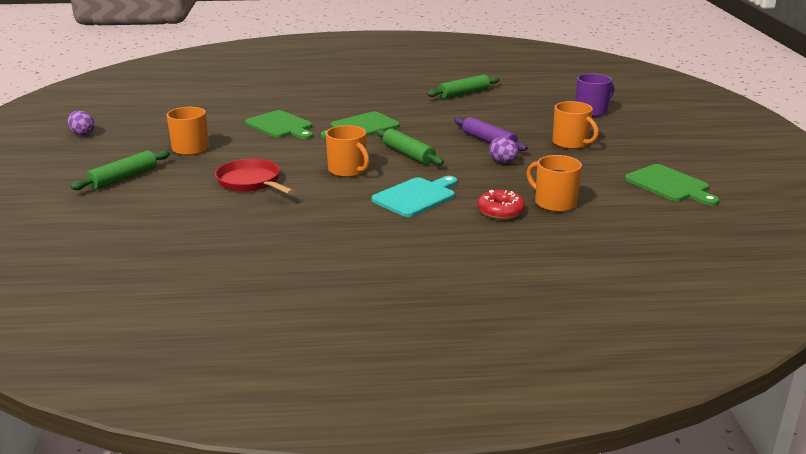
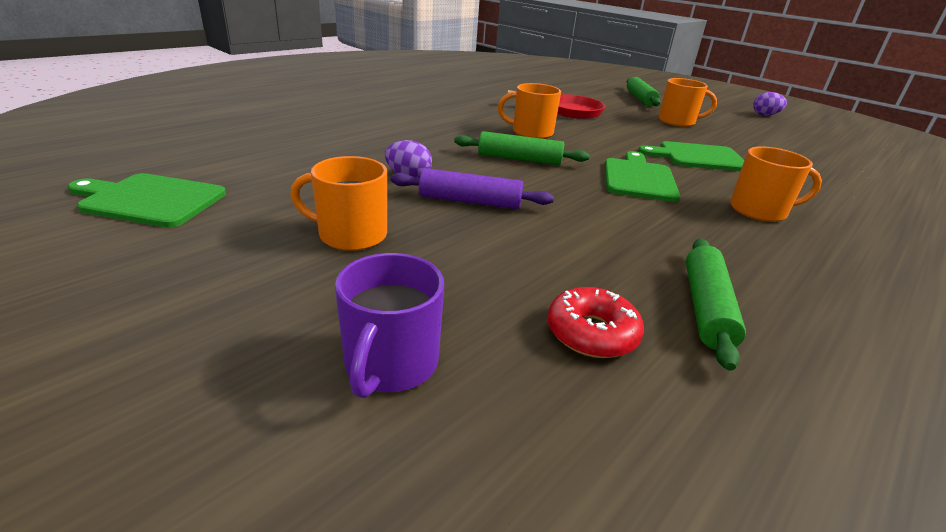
camera: 135 degrees right, 5 degrees up
(416, 196) = (434, 126): turquoise cutting board -> none
(500, 211) = (345, 130): red donut -> red donut (591, 333)
(554, 203) = (299, 146): orange mug -> orange mug (759, 211)

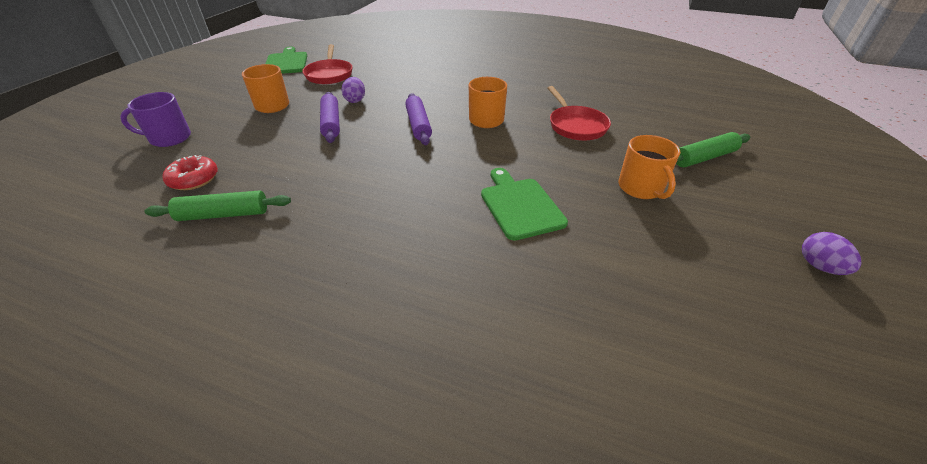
camera: 70 degrees right, 10 degrees up
(280, 176) = (329, 74): none -> red pan
(519, 159) = (418, 125): green rolling pin -> purple rolling pin
(638, 178) = (425, 176): green cutting board -> none
(759, 211) = (399, 243): orange mug -> none

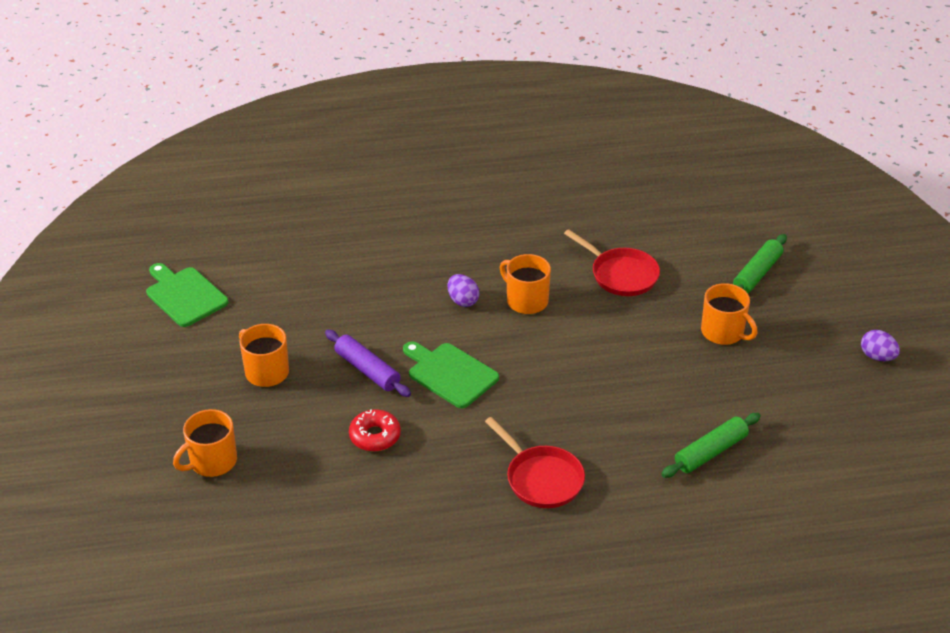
camera: 30 degrees left, 0 degrees up
(169, 138) = (212, 461): purple mug -> orange mug
(194, 179) = (315, 492): red donut -> red donut (375, 436)
(223, 214) = (395, 510): green rolling pin -> green rolling pin (710, 452)
(329, 74) = (271, 296): red pan -> red pan (541, 478)
(355, 100) = (355, 326): purple egg -> purple egg (463, 301)
(418, 125) = (463, 336): purple rolling pin -> none
(520, 205) = (639, 392): green cutting board -> green cutting board (450, 374)

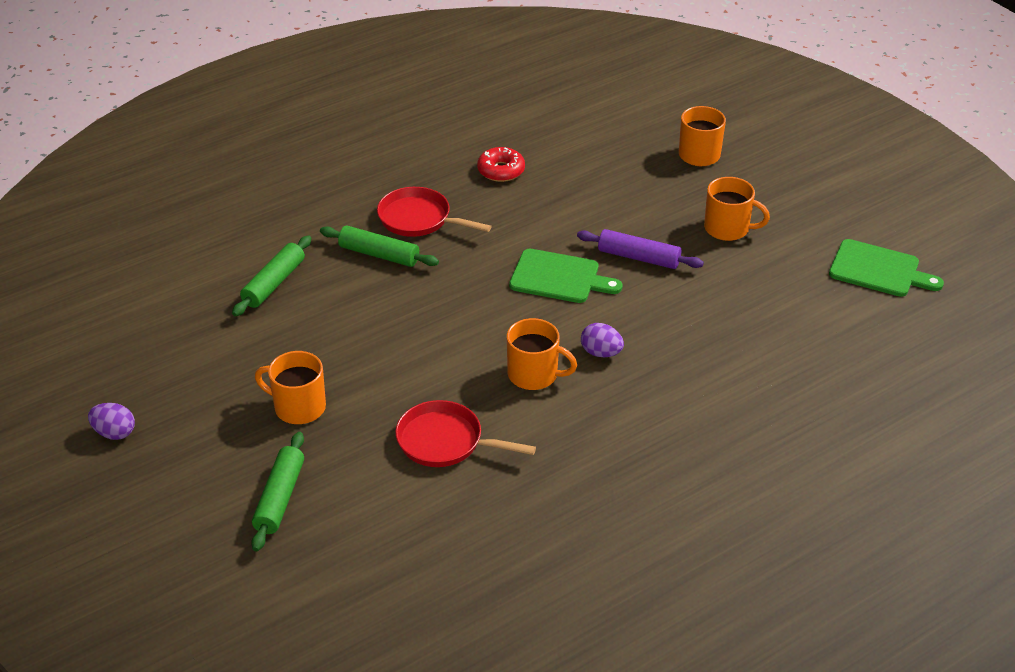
camera: 155 degrees right, 0 degrees up
(375, 436) = (585, 208): red donut -> red donut (501, 170)
(599, 451) = (379, 254): none -> green rolling pin

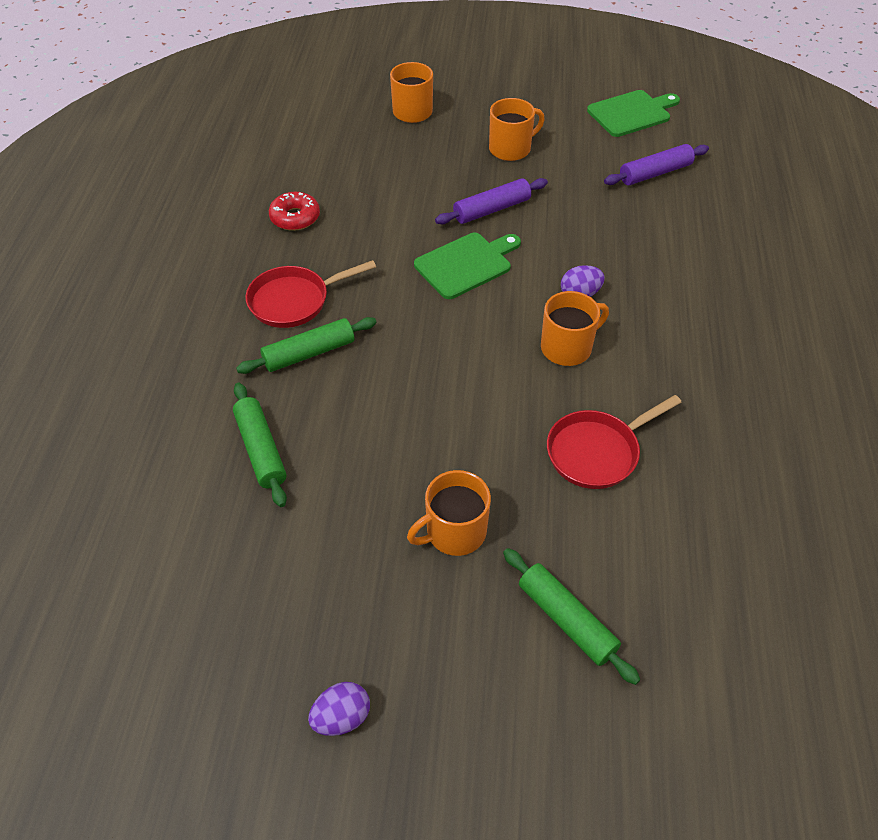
camera: 50 degrees left, 10 degrees up
(812, 323) = (655, 173): none -> purple rolling pin

